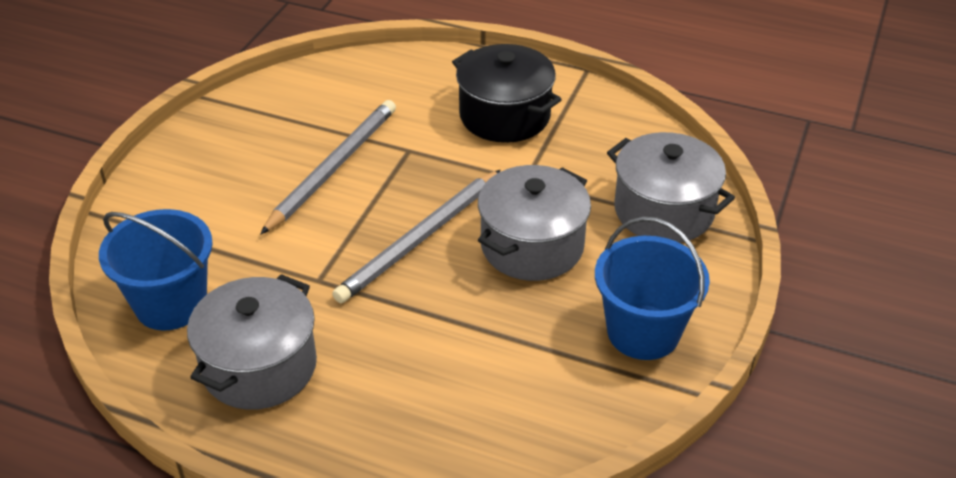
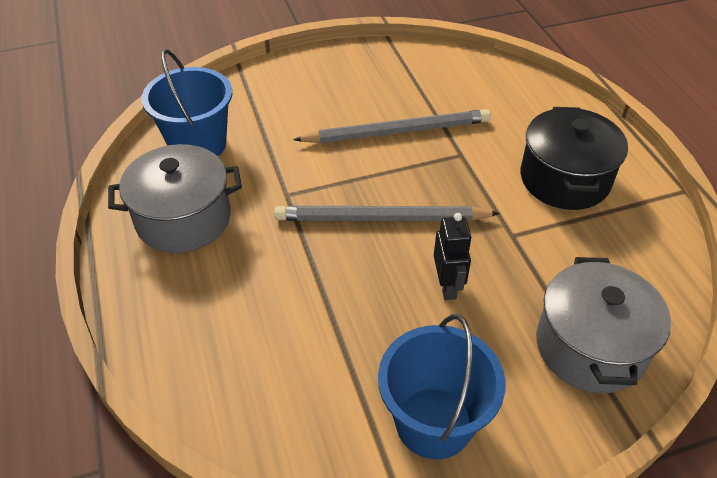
camera: 50 degrees right, 5 degrees up
(532, 246) = (447, 286): grey pot -> black robot

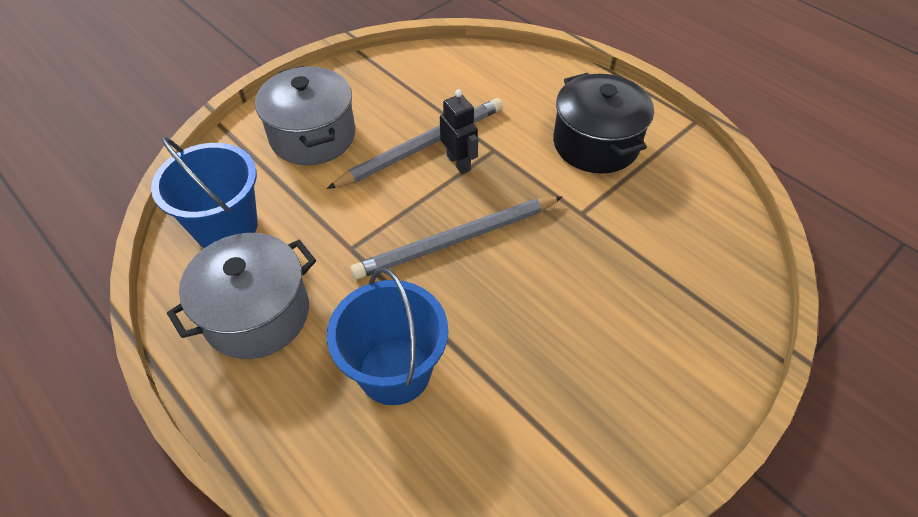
camera: 25 degrees left, 5 degrees up
(434, 422) = (614, 422): blue bucket -> blue bucket (394, 371)
(447, 286) = (553, 284): black robot -> black robot (459, 163)
(590, 347) = (701, 293): grey pot -> grey pot (313, 136)

